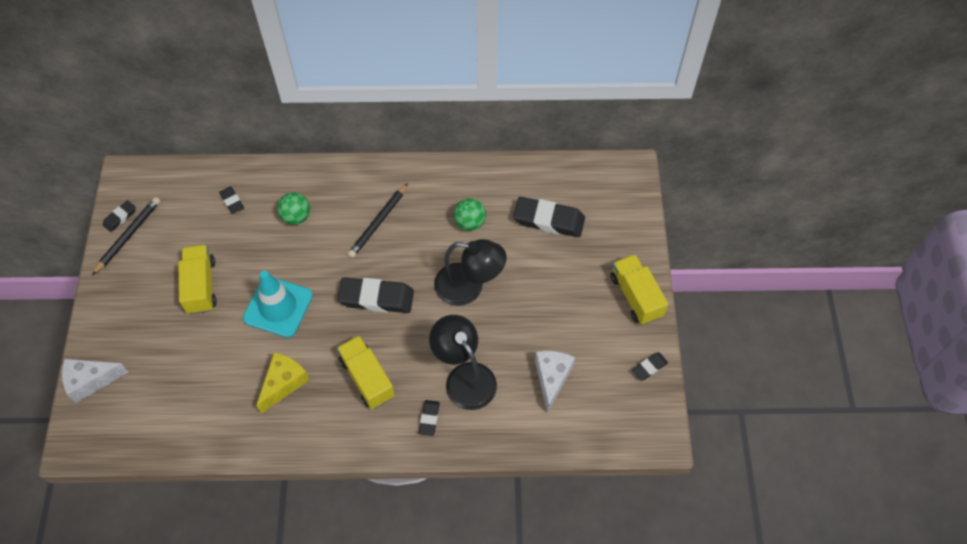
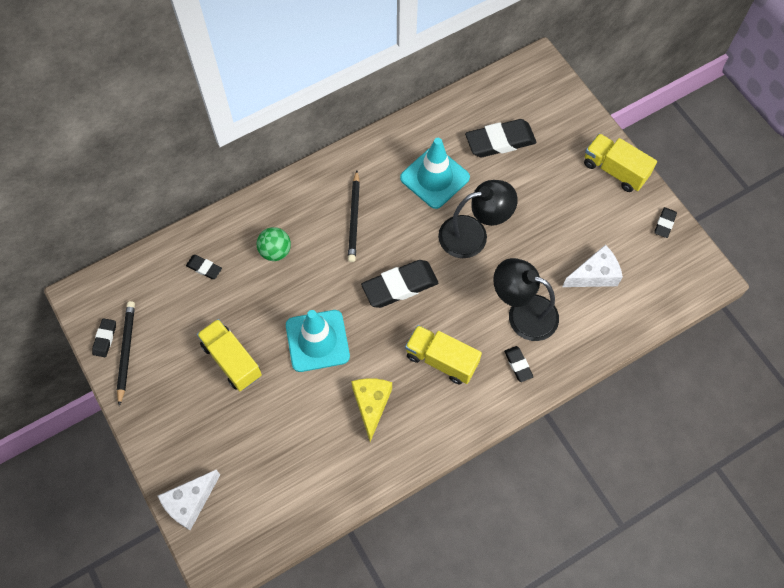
camera: 30 degrees left, 5 degrees up
(469, 222) = (434, 178): green ball -> turquoise traffic cone
(552, 378) = (594, 275): white cheese -> white cheese turned 90 degrees clockwise

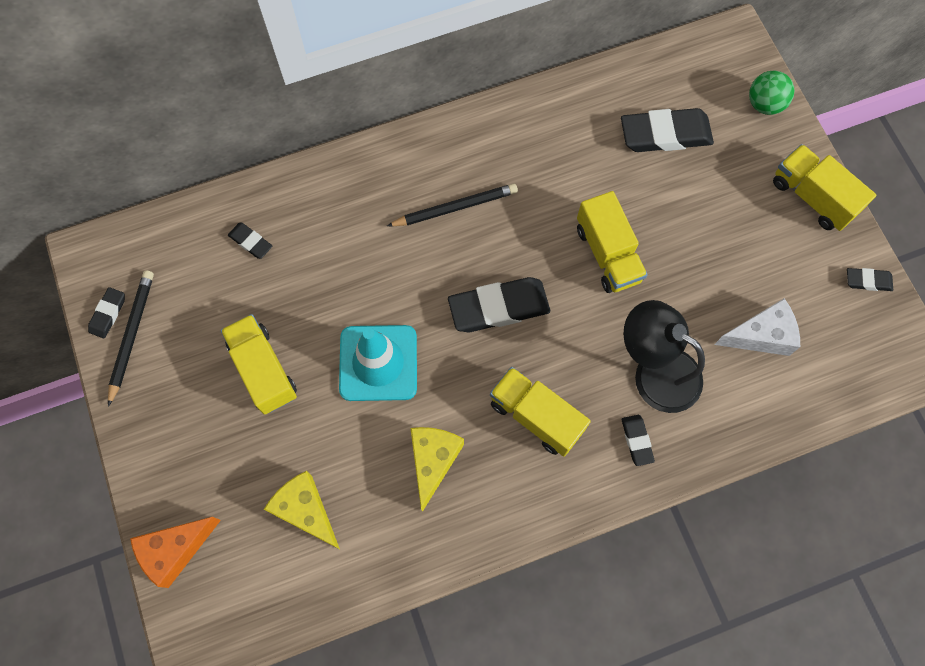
camera: 10 degrees right, 5 degrees up
(190, 502) = (175, 550): white cheese -> orange cheese
(275, 251) = (345, 235): green ball -> green ball (764, 104)
(283, 457) = (306, 511): none -> yellow cheese
(354, 218) = (455, 207): black pencil -> black pencil turned 120 degrees counterclockwise
(434, 178) = (570, 170): turquoise traffic cone -> none
(473, 234) = (607, 254): black lamp -> yellow truck
(664, 224) = (868, 281): black eraser -> black eraser turned 60 degrees clockwise

